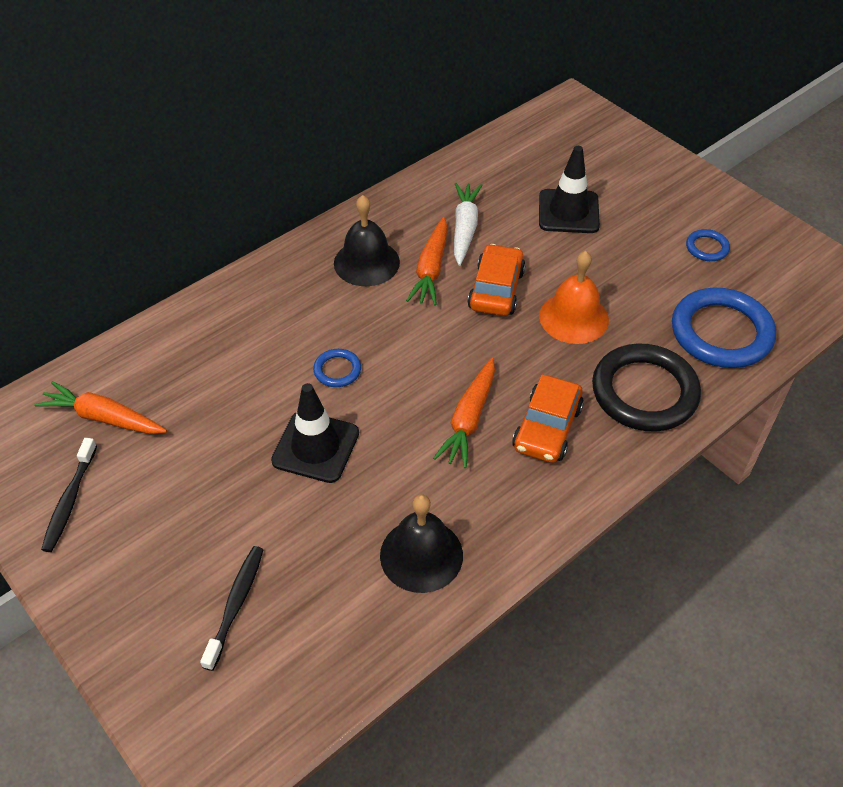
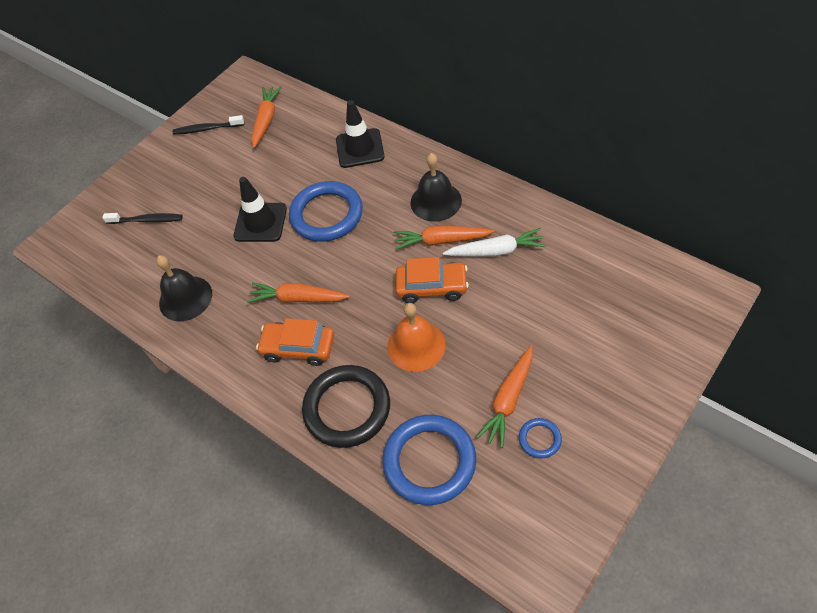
camera: 85 degrees right, 5 degrees up
(337, 370) = (326, 215): blue ring -> blue ring, size x2.20
(568, 212) = (546, 319): black traffic cone -> black traffic cone (360, 148)
(659, 259) = (508, 400): none -> orange carrot

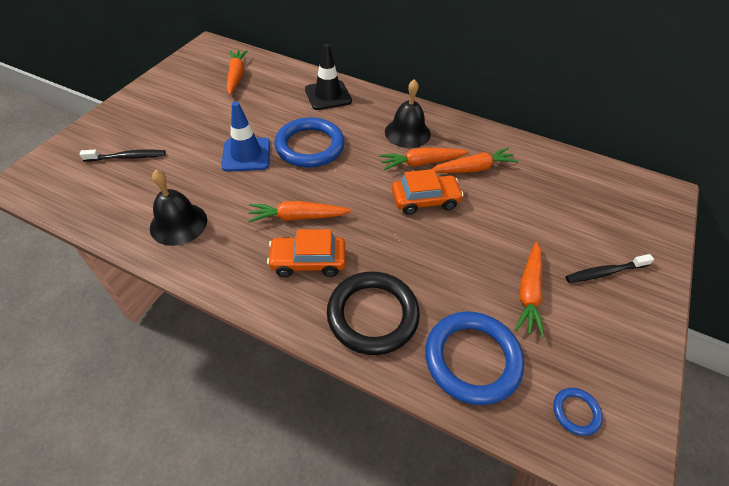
camera: 20 degrees left, 5 degrees down
(207, 129) = (180, 83): black toothbrush -> black toothbrush (604, 272)
(260, 222) = (246, 155): black traffic cone -> blue traffic cone
(416, 345) = (425, 251): orange bell -> none
(496, 251) = (473, 168): white carrot -> orange carrot
(539, 439) = (571, 326): blue ring -> blue ring (576, 412)

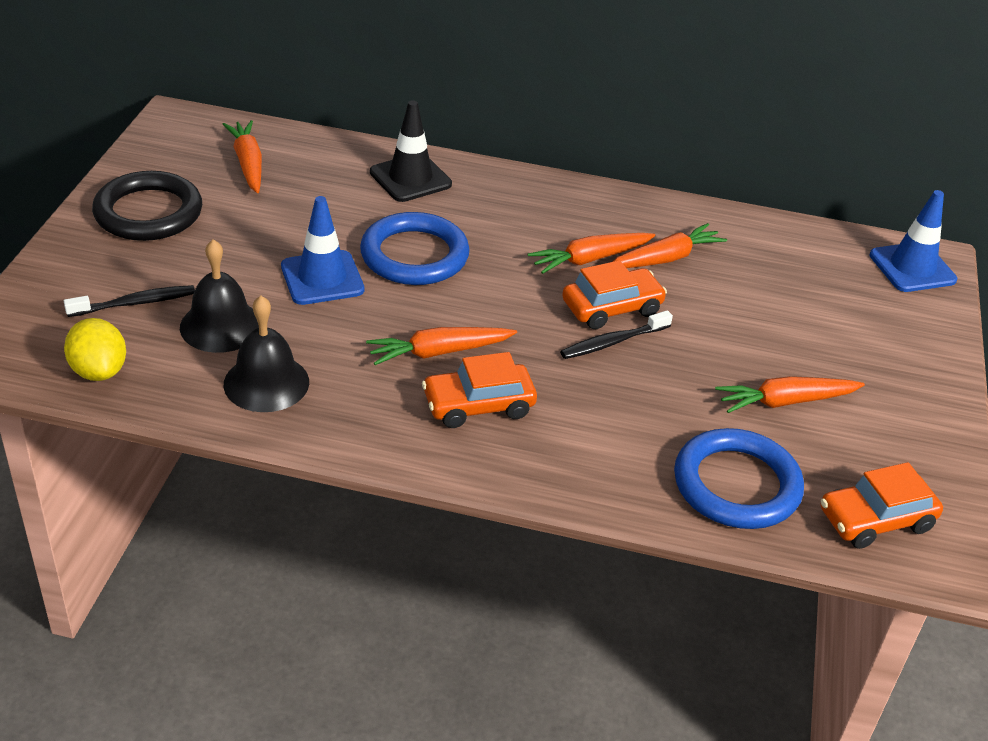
camera: 15 degrees left, 10 degrees down
(82, 200) = (99, 371): none -> yellow lemon
(372, 315) = (592, 455): black ring -> black ring (148, 212)
(407, 133) = (553, 220): black bell -> black bell (221, 326)
(529, 292) = (785, 402): orange carrot -> orange carrot turned 75 degrees clockwise
(576, 412) = (875, 520): blue ring -> orange car
(604, 272) = (875, 366): black toothbrush -> black toothbrush (613, 342)
(649, 197) = (912, 268): none -> blue traffic cone

